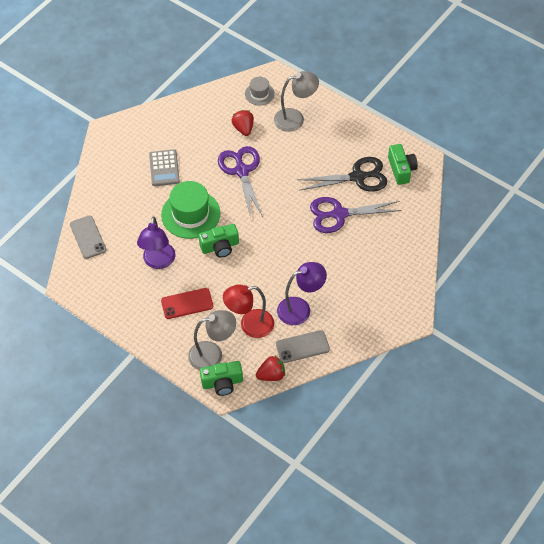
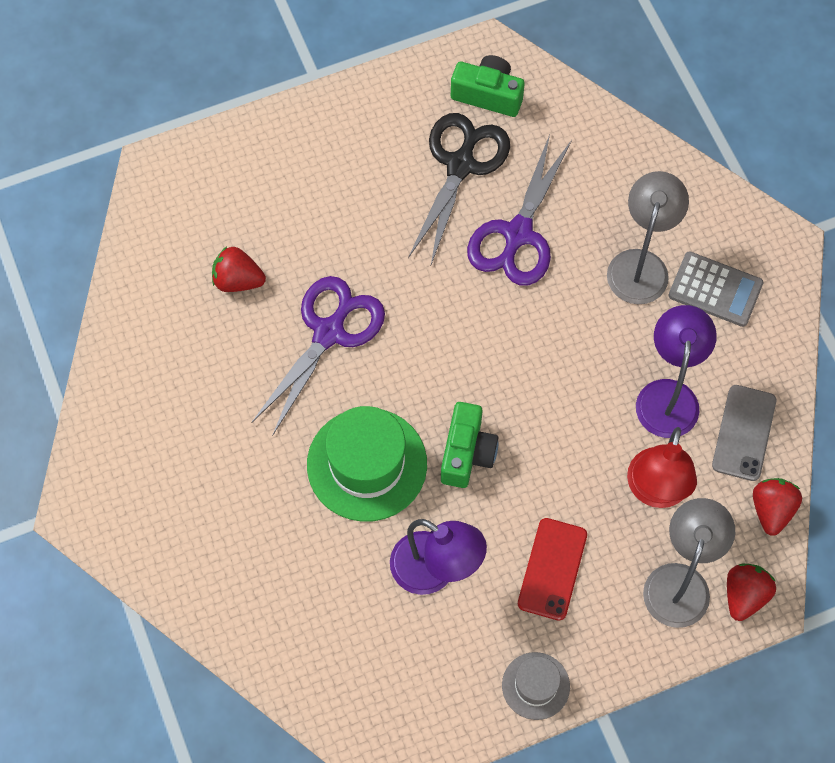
camera: 60 degrees left, 10 degrees up
(88, 237) = (304, 666): grey phone -> none
(164, 168) = (236, 455): grey calculator -> grey calculator (715, 289)
(222, 383) = (744, 595): green camera -> red strawberry
(241, 171) = (329, 333): purple scissors -> purple scissors turned 105 degrees clockwise
(259, 94) = (179, 214): grey hat -> grey hat (535, 686)
(295, 118) = (274, 189): grey lamp -> grey lamp (641, 264)

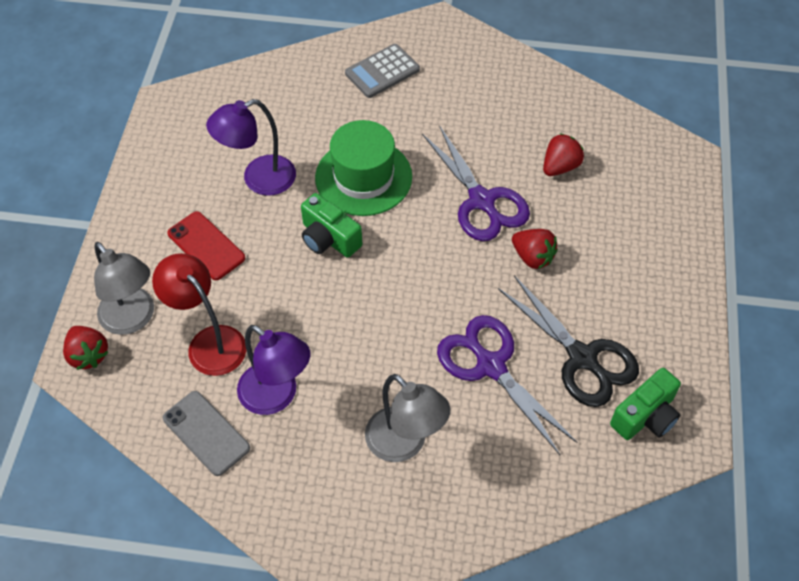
camera: 120 degrees right, 10 degrees down
(535, 686) = (139, 196): grey hat -> none
(715, 289) = (343, 490): grey calculator -> grey calculator (382, 72)
(771, 510) = (132, 414): red strawberry -> red strawberry (532, 257)

